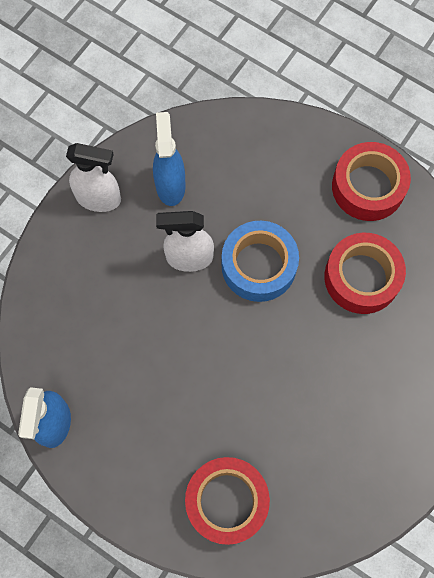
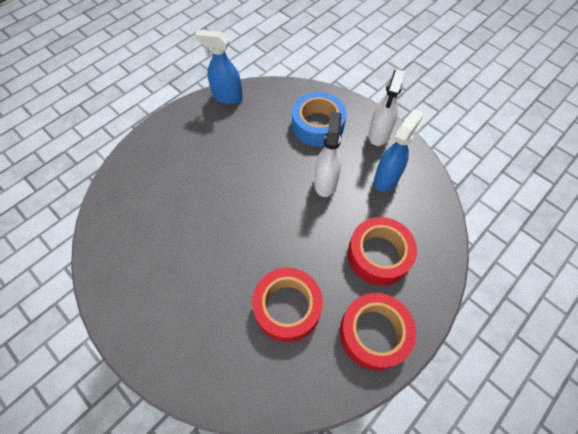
camera: 100 degrees right, 10 degrees down
(170, 185) = (386, 178): blue spray bottle -> blue spray bottle turned 60 degrees counterclockwise
(227, 501) = (145, 179): red tape -> red tape (378, 255)
(259, 265) = (311, 228): blue tape -> blue tape (317, 125)

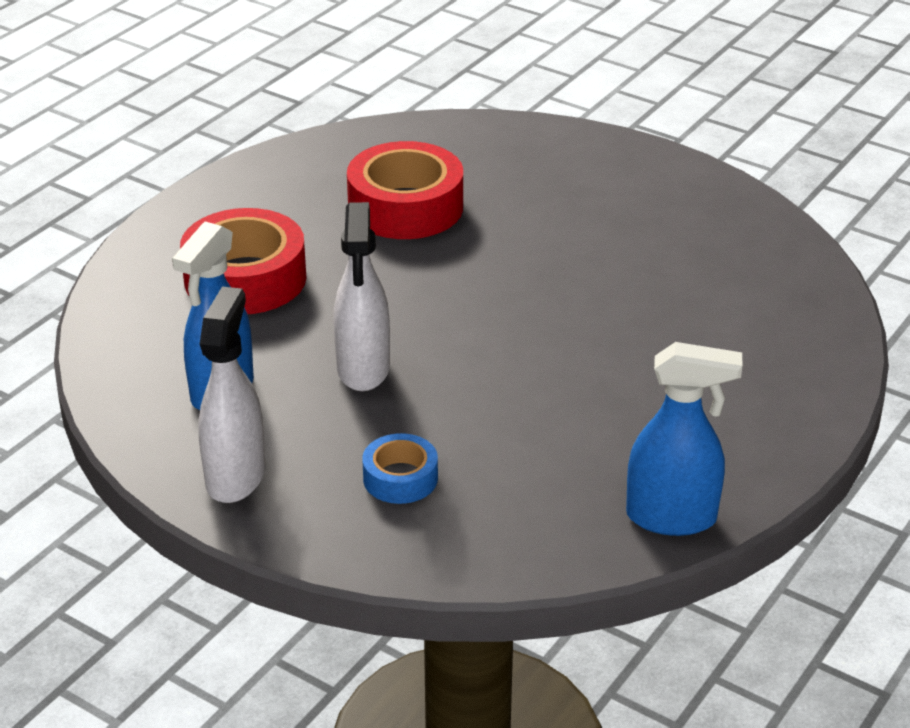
camera: 170 degrees right, 25 degrees down
(317, 125) = (400, 478): blue tape -> blue tape, size x0.53
(374, 333) = (256, 197): red tape -> none

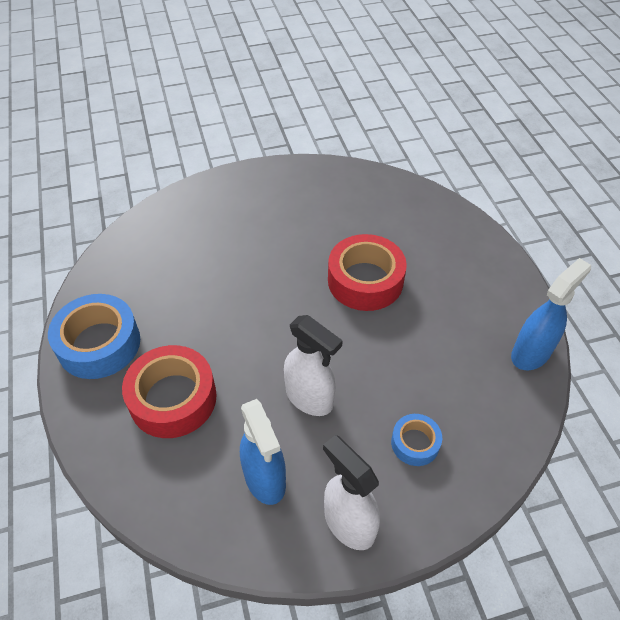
camera: 50 degrees left, 15 degrees up
(251, 196) = (99, 344): none -> blue tape
(405, 207) = (189, 286): red tape -> red tape (365, 280)

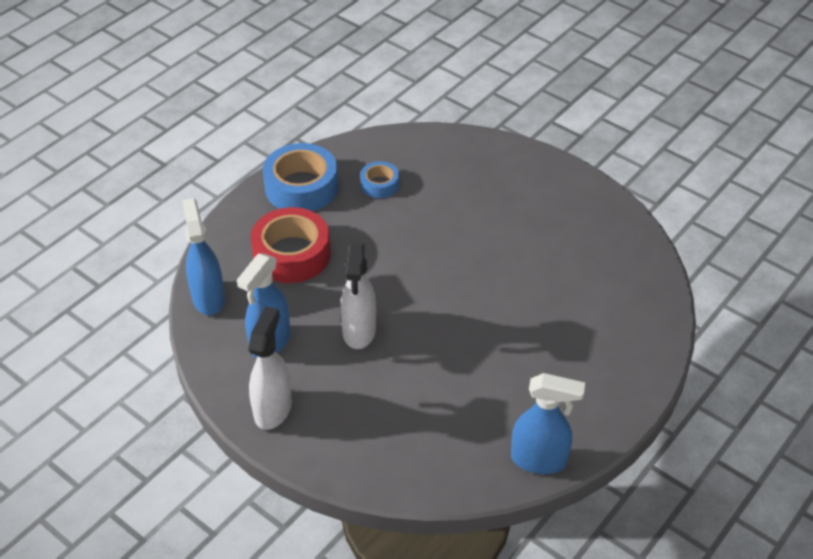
camera: 55 degrees right, 5 degrees down
(162, 504) = (208, 298): none -> blue spray bottle
(365, 280) = (510, 306): red tape -> none
(415, 443) = (374, 417): blue tape -> blue tape (380, 184)

